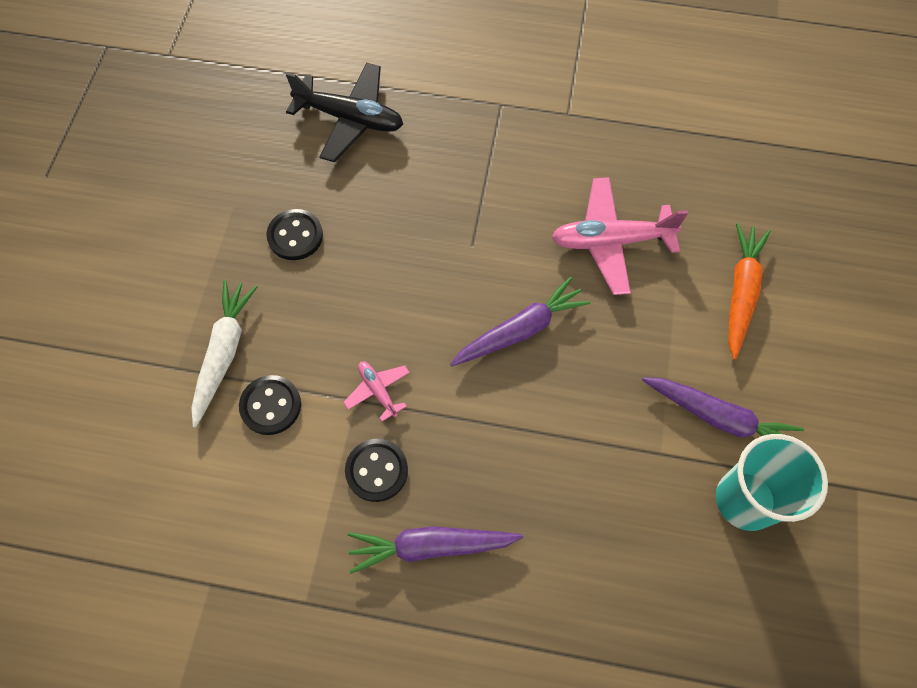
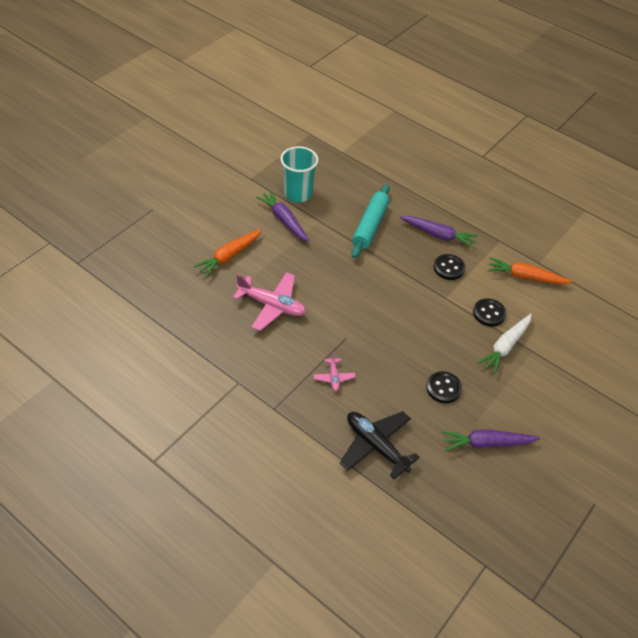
camera: 155 degrees left, 15 degrees down
(228, 530) = (525, 277): none -> orange carrot
(378, 391) = (433, 296): pink plane -> pink plane (334, 377)
(520, 330) = (348, 289): purple carrot -> purple carrot (486, 443)
(566, 494) = (370, 226): none -> turquoise rolling pin

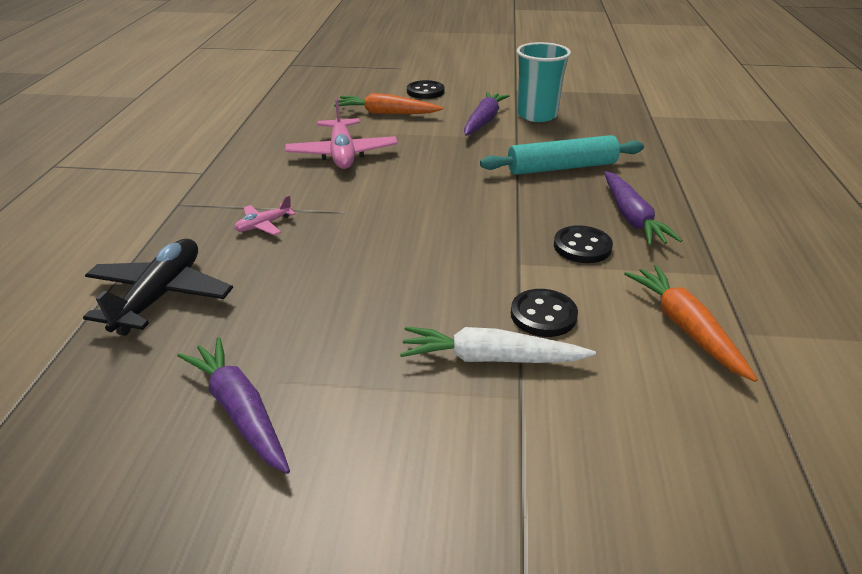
camera: 60 degrees right, 15 degrees down
(443, 388) = (327, 321): black button -> black button (425, 91)

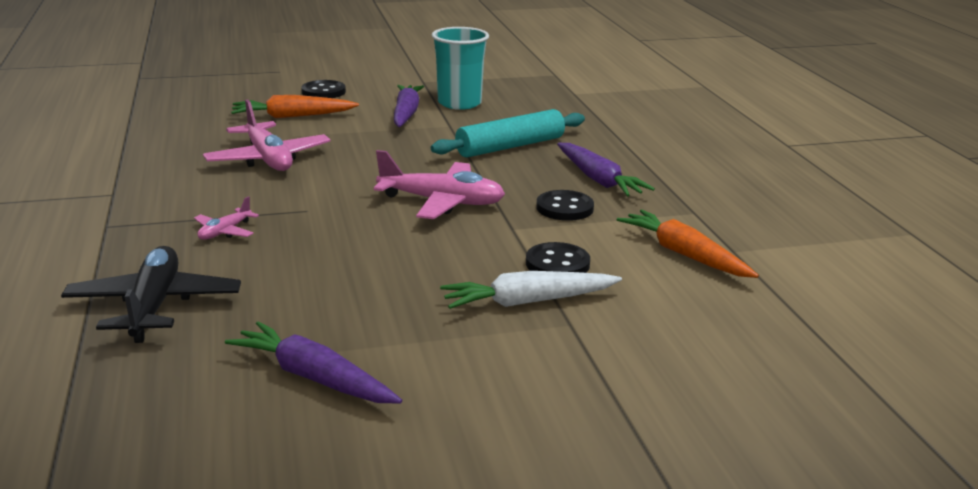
camera: 20 degrees left, 10 degrees down
(467, 221) = (442, 202): none -> pink plane

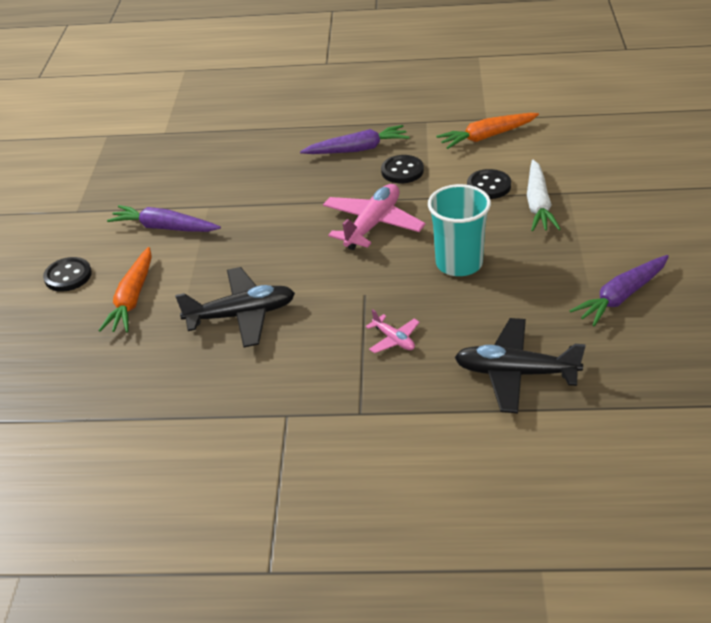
camera: 70 degrees left, 15 degrees up
(268, 159) = (241, 315): pink plane -> black plane
(459, 103) = (154, 195): turquoise cup -> turquoise cup (459, 263)
(510, 146) = (273, 180): turquoise rolling pin -> none

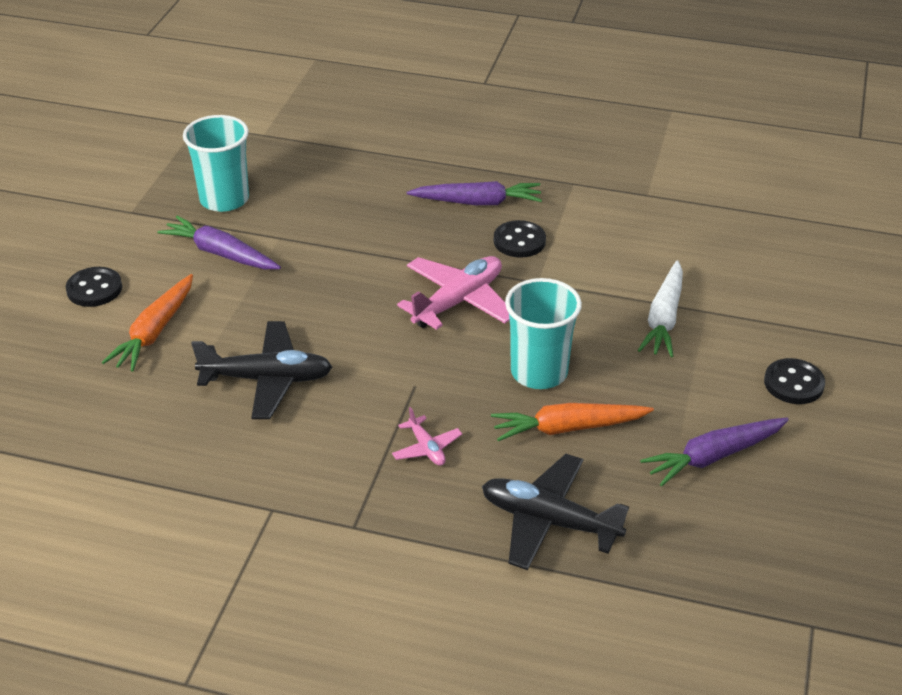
camera: 10 degrees right, 0 degrees up
(151, 186) = (224, 199): none -> turquoise cup
(487, 136) = (638, 218): orange carrot -> orange carrot (568, 428)
(488, 186) = (614, 282): black button -> black button (793, 383)

